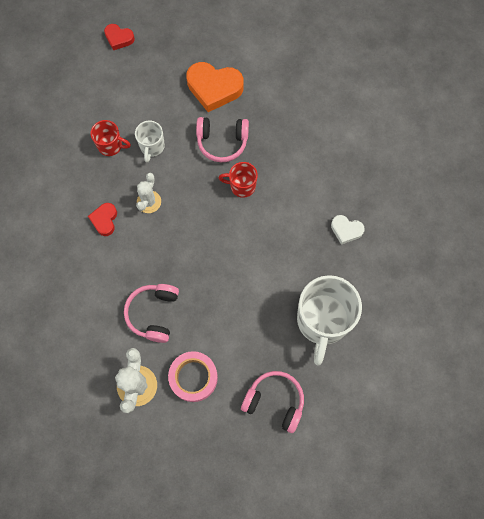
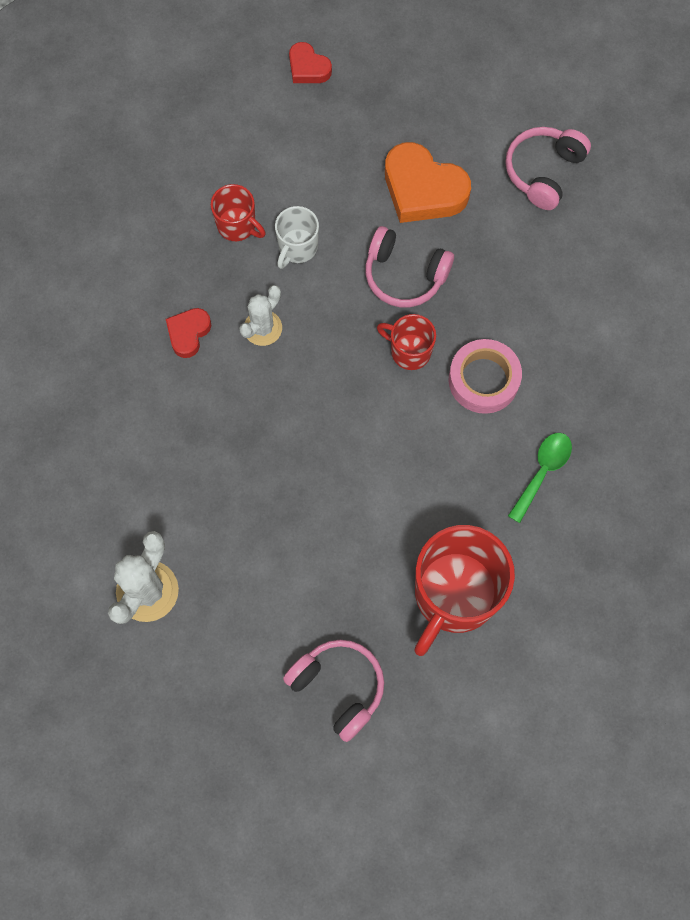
camera: 20 degrees right, 0 degrees up
(153, 314) = (209, 495): pink headphones -> pink headphones (543, 172)
(193, 377) = (233, 609): pink tape -> pink tape (483, 380)
(322, 321) = (454, 595): white mug -> red mug
(346, 230) = (542, 471): white heart -> green spoon

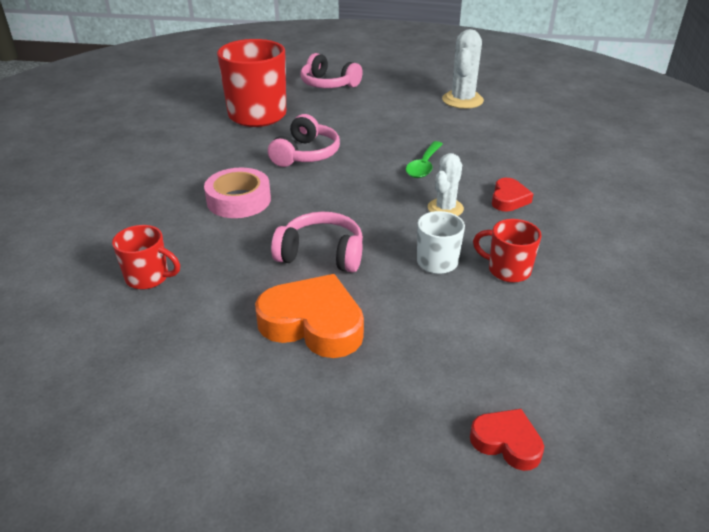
camera: 170 degrees right, 35 degrees down
(409, 351) = (308, 209): red mug -> red mug (148, 277)
(542, 471) = (191, 163): green spoon -> green spoon (424, 166)
(543, 172) = (162, 360): pink headphones -> pink headphones (306, 154)

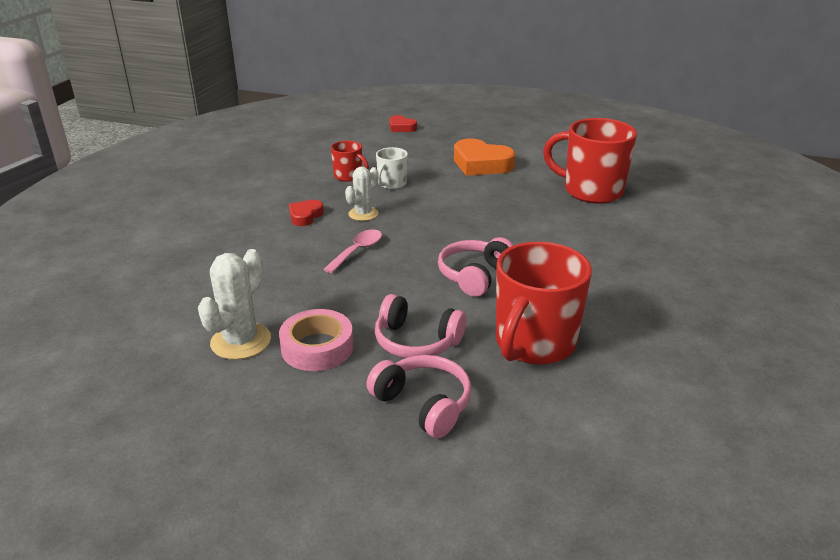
camera: 170 degrees left, 5 degrees down
(148, 277) = (591, 191): red mug -> red mug, size x1.98
(239, 200) = (539, 235): pink tape -> pink tape (317, 347)
(321, 254) = (471, 194): pink headphones -> pink headphones (416, 341)
(424, 166) = (357, 251): green spoon -> pink spoon

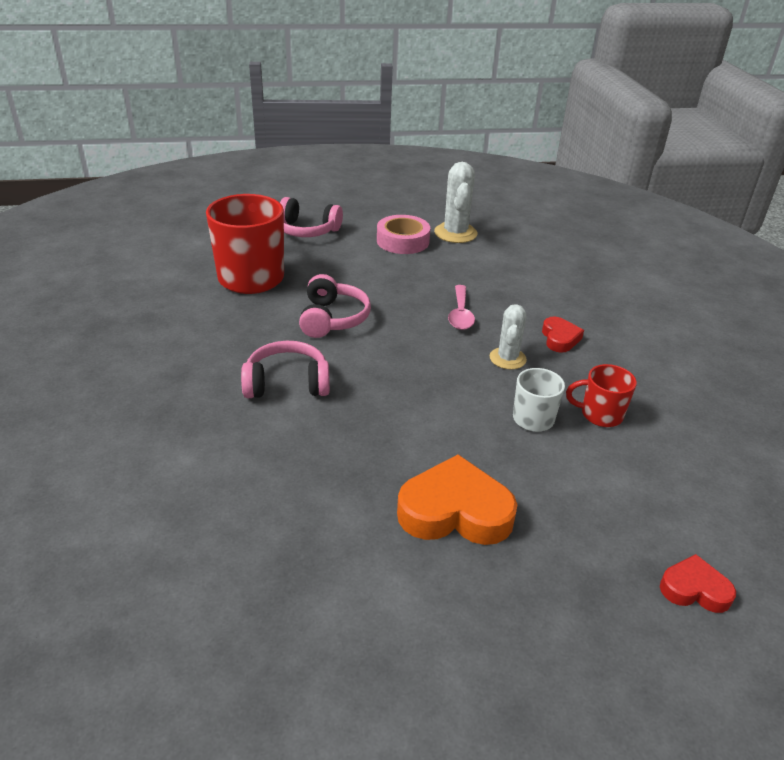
camera: 150 degrees right, 5 degrees up
(416, 341) = (339, 259): pink headphones -> pink headphones (287, 383)
(591, 191) = (250, 497): red mug -> none

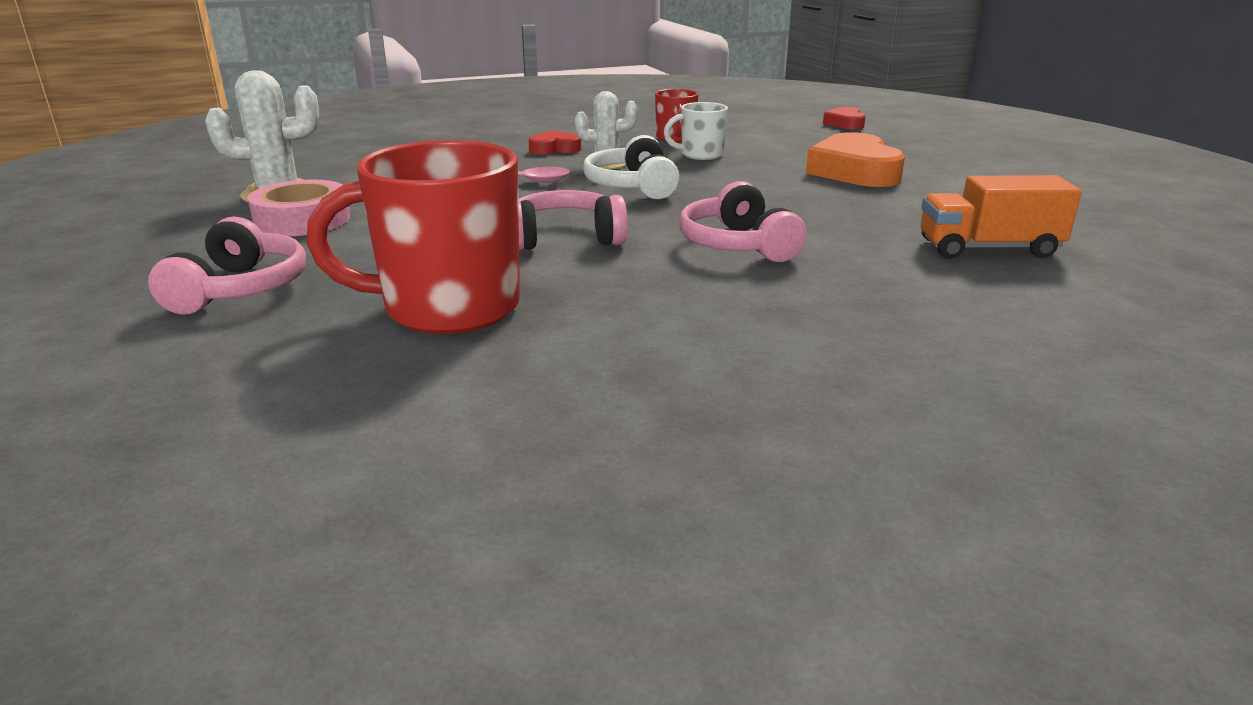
camera: 100 degrees left, 10 degrees down
(211, 512) = (988, 249): none -> orange truck
(437, 361) = (632, 186): none -> white headphones

